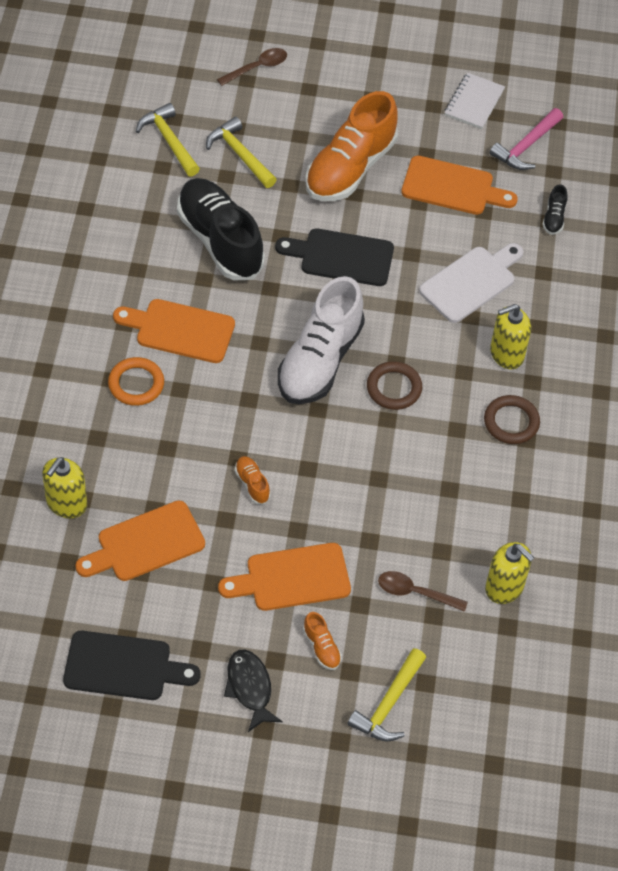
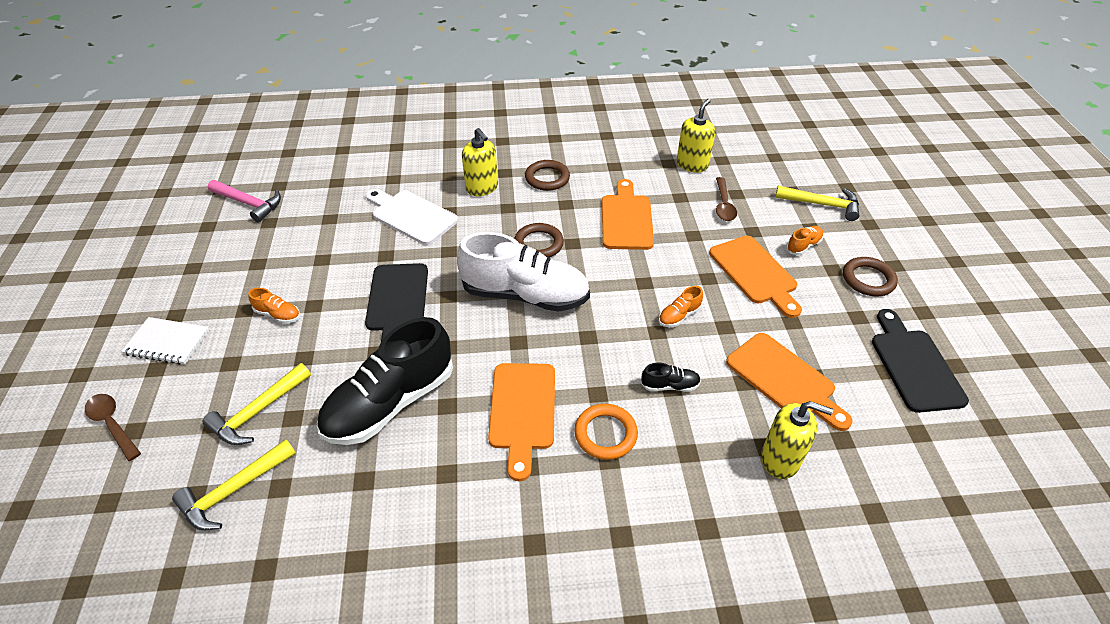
camera: 100 degrees left, 10 degrees down
(250, 688) = (868, 279): black fish -> brown ring
(350, 168) = (278, 314): orange shoe -> orange shoe, size x0.40
(452, 187) = (300, 241): orange cutting board -> orange cutting board (626, 219)
(474, 102) = (190, 241): white notebook -> white notebook (167, 342)
(554, 218) = (332, 180): black shoe -> black shoe (670, 385)

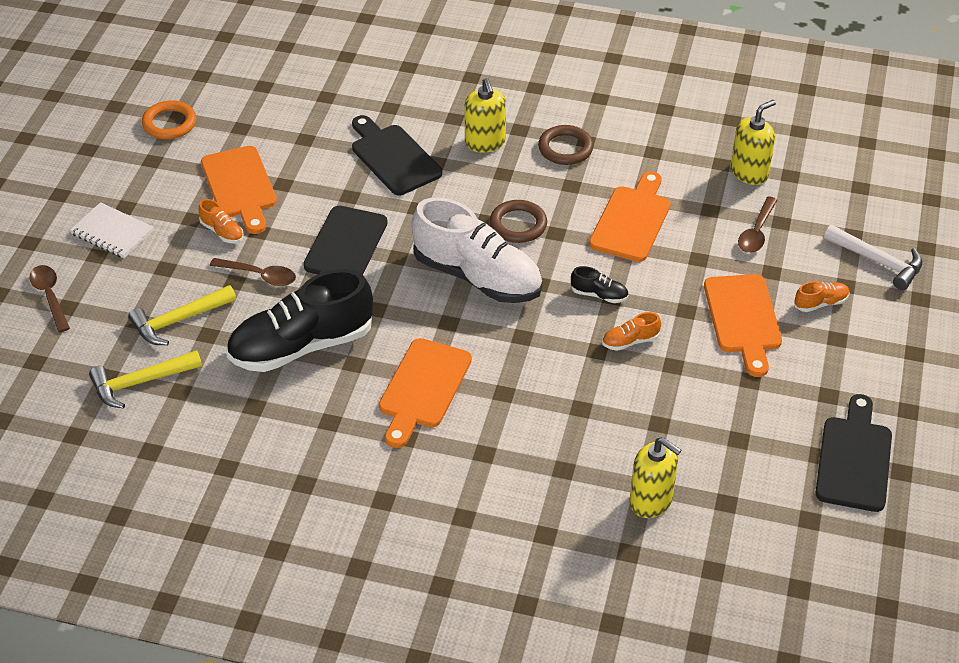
camera: 20 degrees right, 0 degrees up
(249, 204) = (226, 101): pink hammer -> none
(327, 345) = (260, 275): none -> brown spoon
(411, 216) = (393, 157): white cutting board -> black cutting board
(605, 434) = (493, 431): orange ring -> orange ring (169, 123)
(670, 385) = (580, 406): black shoe -> black shoe (599, 295)
(784, 379) = (703, 433): orange cutting board -> orange cutting board (240, 186)
(822, 205) = (878, 261): yellow hammer -> white hammer
(868, 279) = (870, 360): brown ring -> none

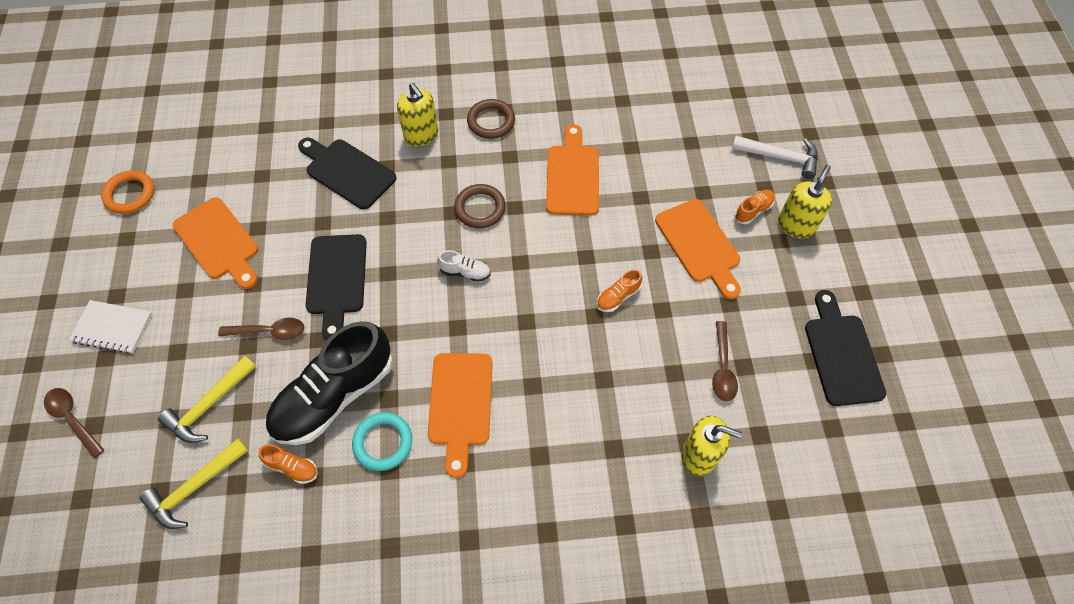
camera: 20 degrees left, 15 degrees up
(222, 232) = (218, 295): orange shoe -> orange shoe (292, 467)
(332, 398) = (383, 442): none -> turquoise ring
(477, 277) = (465, 272): white shoe -> white shoe, size x0.40
(599, 295) = (574, 258): black shoe -> none
(749, 173) = (647, 103): yellow soap dispenser -> yellow soap dispenser (796, 225)
(756, 232) = (676, 158): brown spoon -> brown spoon (722, 368)

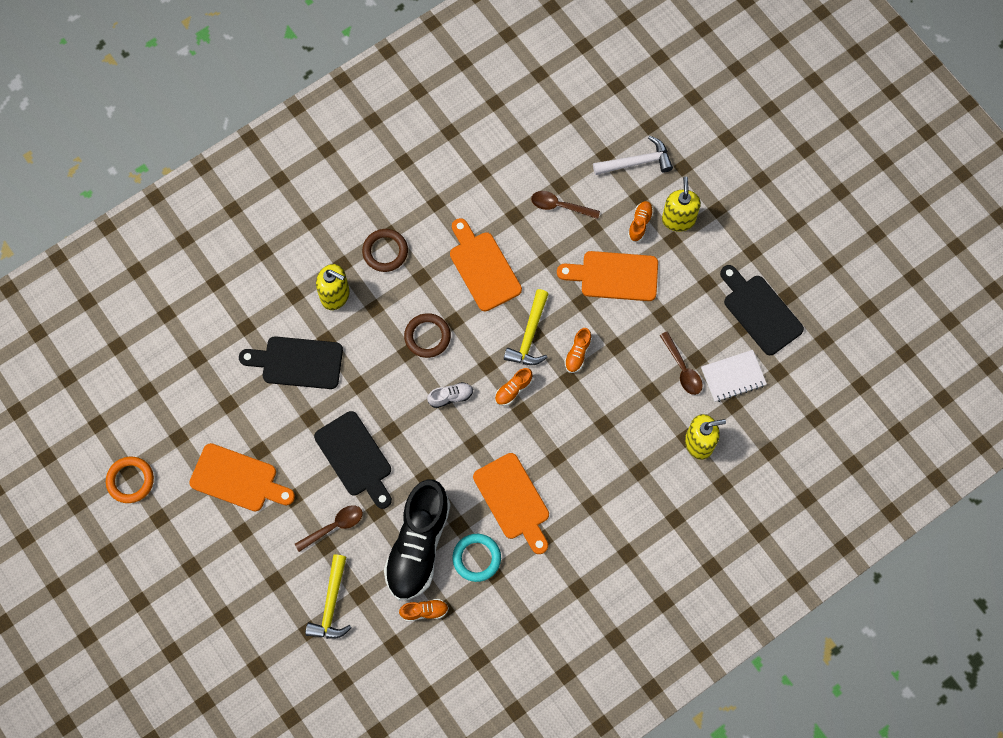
camera: 30 degrees left, 10 degrees up
(73, 419) = (237, 671): brown spoon -> brown spoon (560, 206)
(112, 328) = (210, 592): white notebook -> white notebook (733, 376)
(194, 488) = (366, 664): yellow hammer -> yellow hammer (529, 335)
(531, 297) = (513, 390): none -> orange shoe
(699, 244) = (614, 276): orange cutting board -> orange cutting board turned 150 degrees clockwise

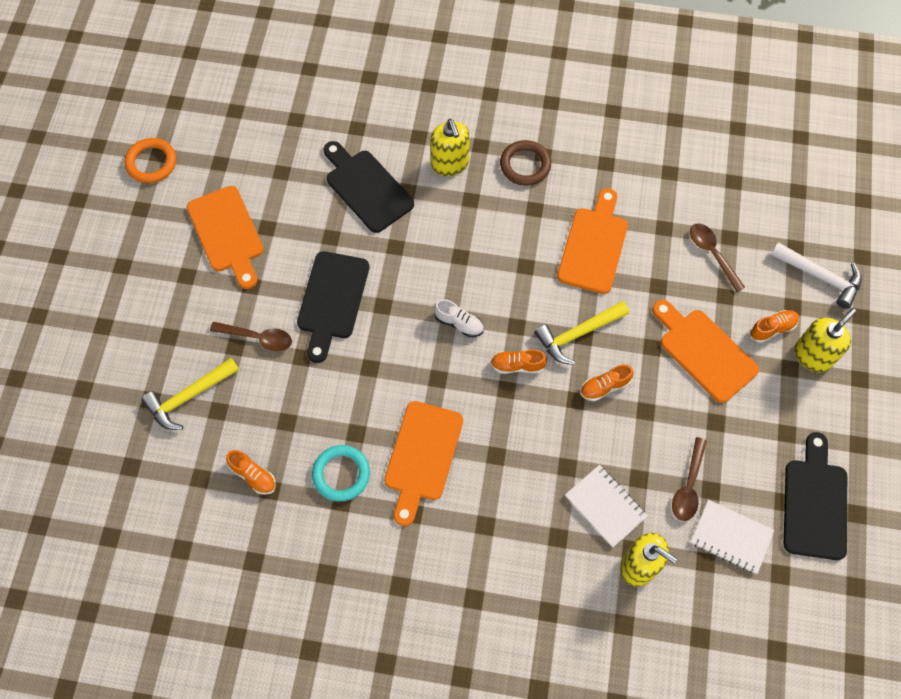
camera: 45 degrees right, 5 degrees down
(418, 545) = (306, 417): black shoe -> none
(427, 336) = (490, 259): brown ring -> none
(648, 426) = (605, 506): none -> white notebook

